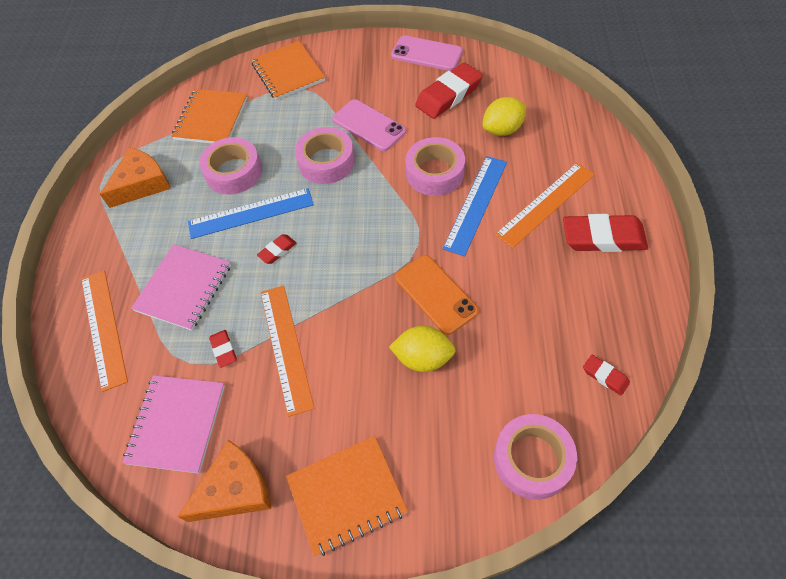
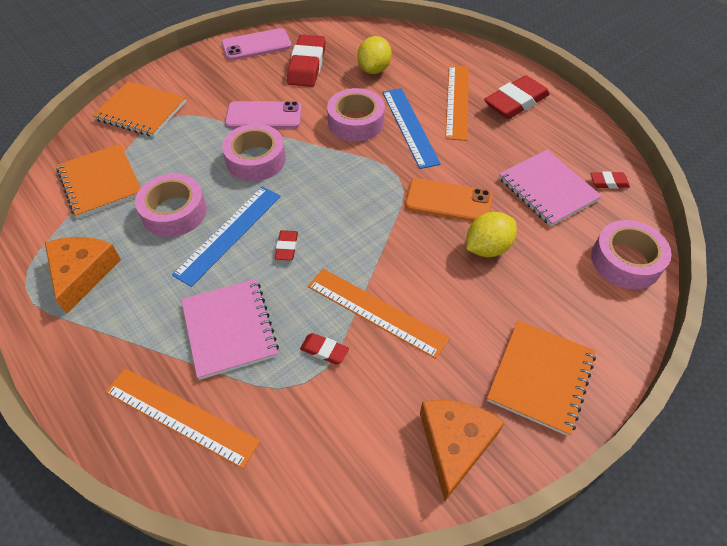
camera: 45 degrees left, 5 degrees down
(177, 424) = (348, 437): pink notebook -> pink notebook (547, 189)

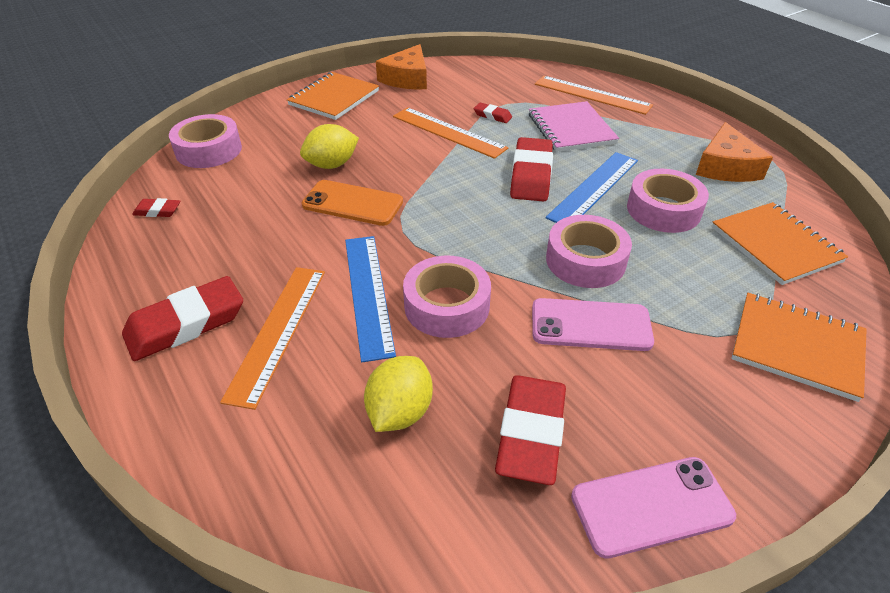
camera: 175 degrees left, 10 degrees down
(287, 247) = (531, 175): red eraser -> red eraser, size x2.07
(547, 189) = (233, 208): pink notebook -> none

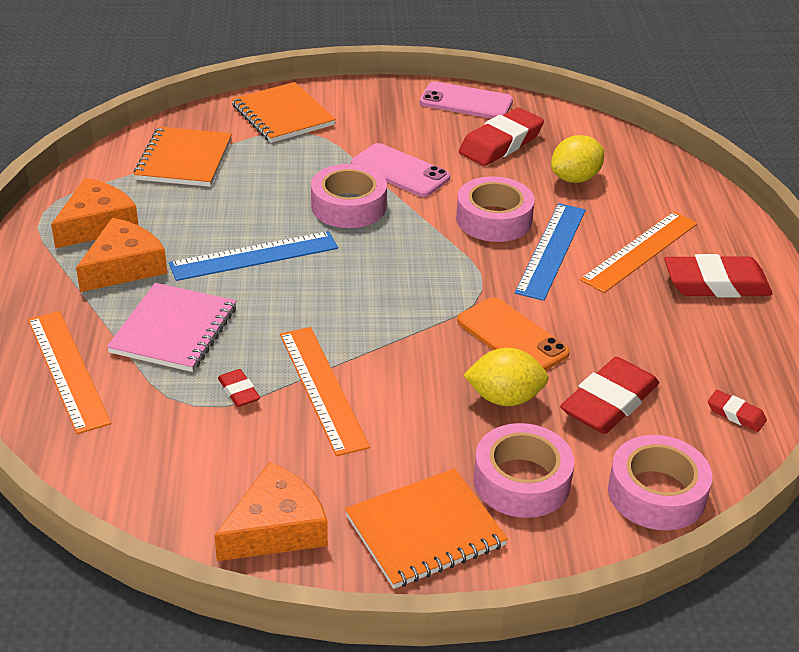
camera: 150 degrees left, 5 degrees down
(531, 175) = (296, 294): red eraser -> red eraser (609, 402)
(659, 149) = (124, 267): none -> orange cheese
(663, 210) = (224, 214): pink tape -> pink tape (521, 481)

